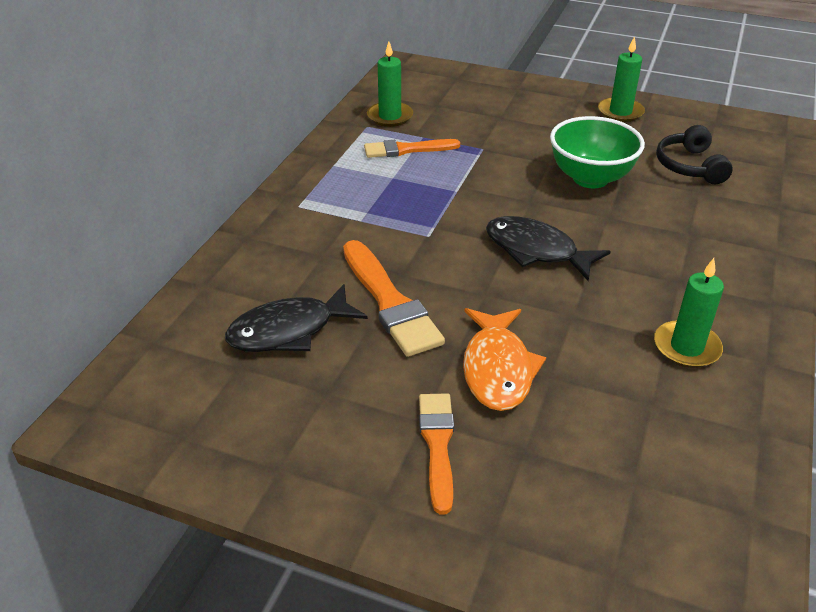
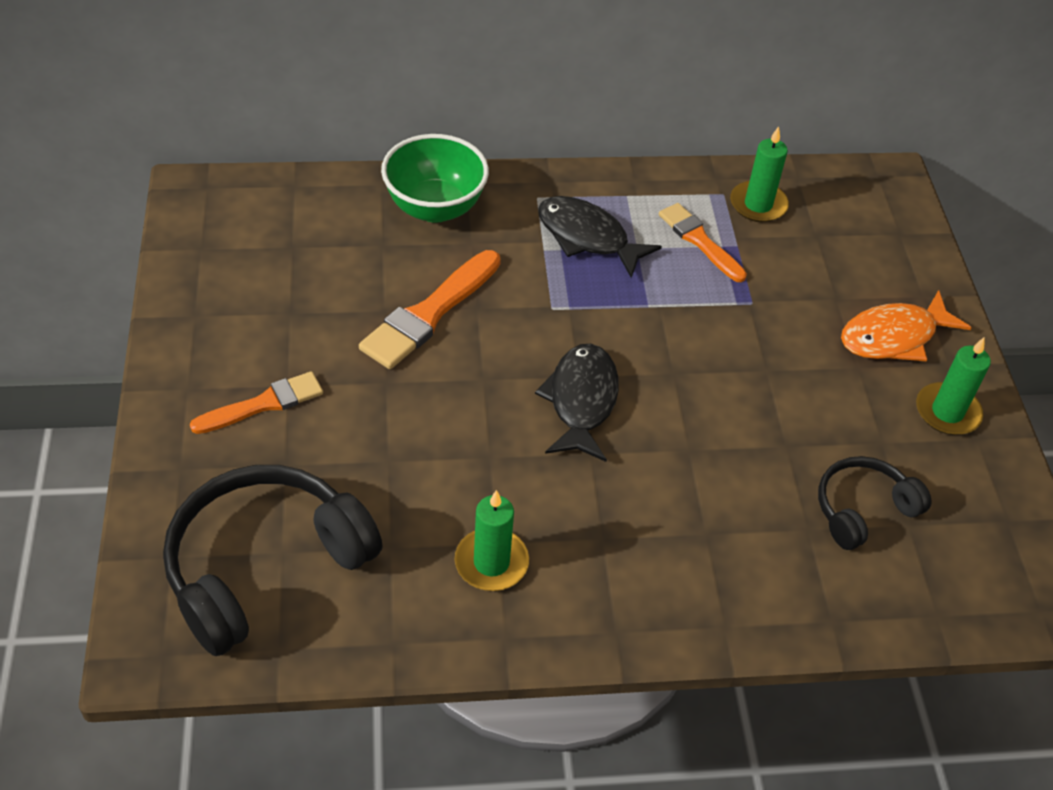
camera: 60 degrees right, 10 degrees up
(289, 330) = (352, 260): black fish -> black fish (587, 237)
(497, 369) = (379, 418): orange fish -> orange fish (894, 337)
(590, 178) = (759, 416): green bowl -> green bowl (435, 208)
(647, 500) = (265, 566): none -> black headphones

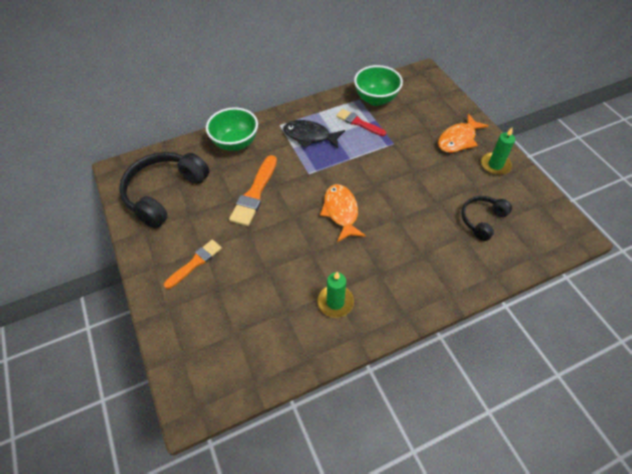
camera: 15 degrees left, 5 degrees up
(265, 566) = (230, 343): black headphones -> black headphones (164, 193)
(581, 401) = (341, 212): black fish -> orange fish
(699, 241) = (358, 123): orange brush -> red brush
(758, 204) = (376, 99): green candle -> green bowl

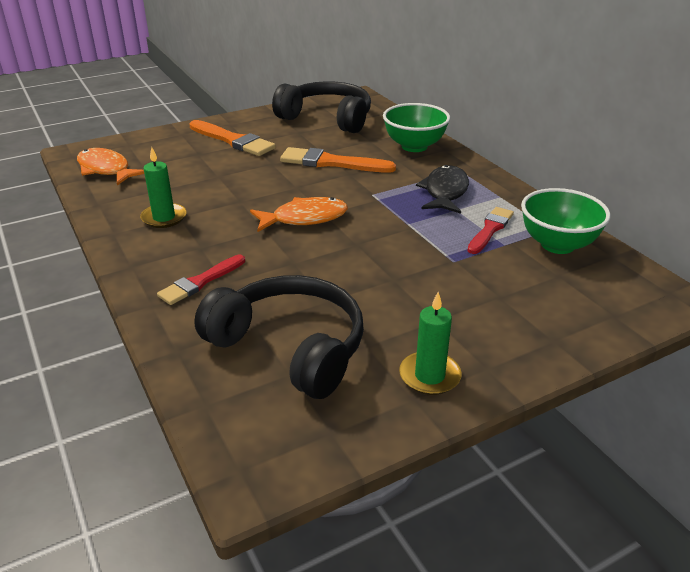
camera: 85 degrees right, 20 degrees down
(195, 263) = (233, 140): orange brush -> orange brush, size x1.50
(423, 269) = (200, 282): none -> red brush
(458, 139) = (488, 332): orange fish -> orange fish (106, 169)
(482, 220) = (290, 347): black headphones -> black headphones, size x1.80

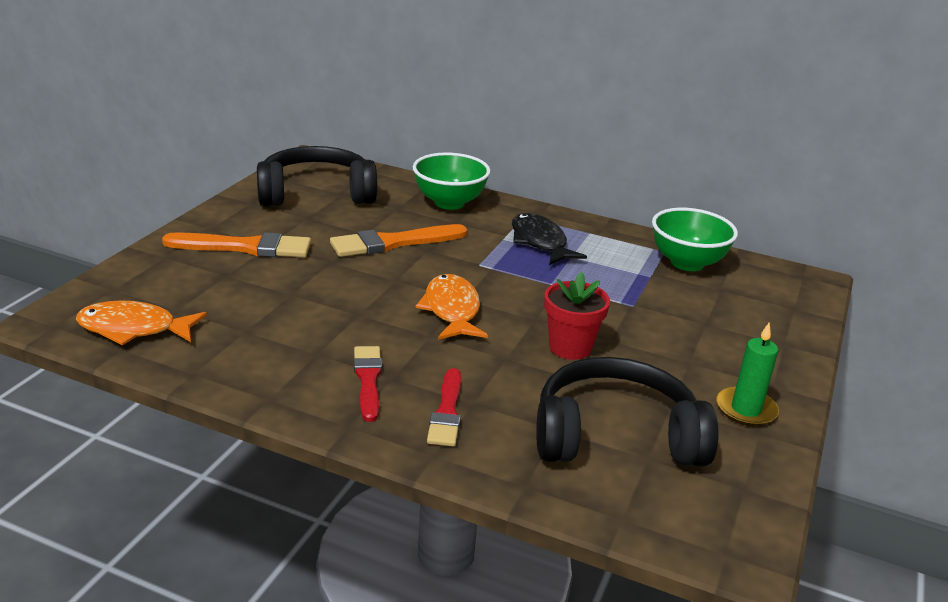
camera: 40 degrees left, 5 degrees down
(164, 218) = (302, 361): green candle -> none
(304, 218) = (452, 310): orange fish -> orange fish turned 45 degrees counterclockwise
(352, 273) = (570, 347): none -> red flower pot
(490, 229) = (622, 266): red brush -> red brush (368, 380)

